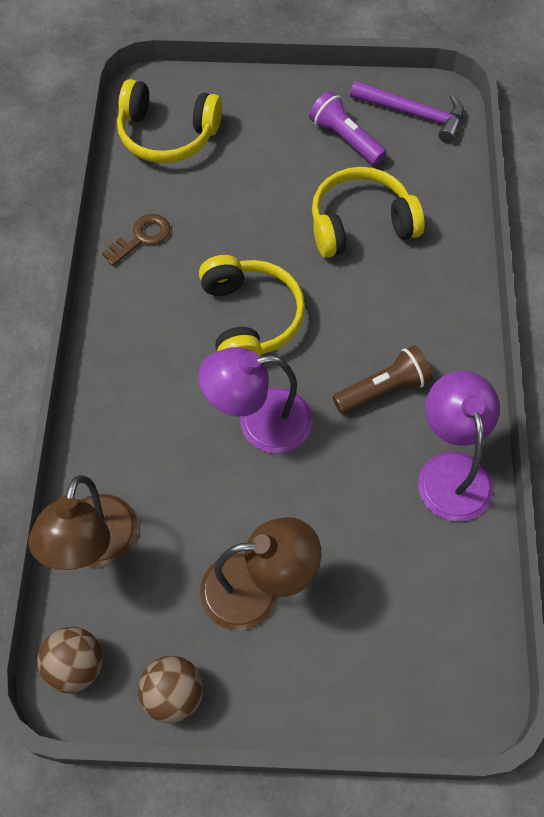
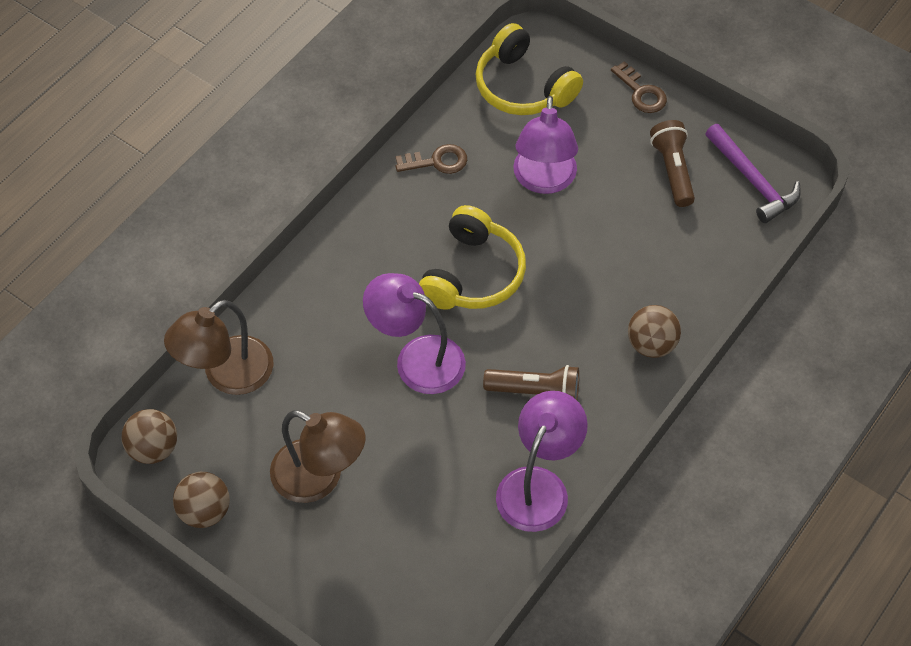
camera: 35 degrees right, 5 degrees down
(247, 204) = (544, 180): none -> purple lamp
(270, 89) = (641, 92): none -> brown key
(345, 139) = (672, 170): purple flashlight -> brown flashlight
(361, 224) = (627, 249): yellow headphones -> none
(443, 292) = (651, 344): none -> brown ball

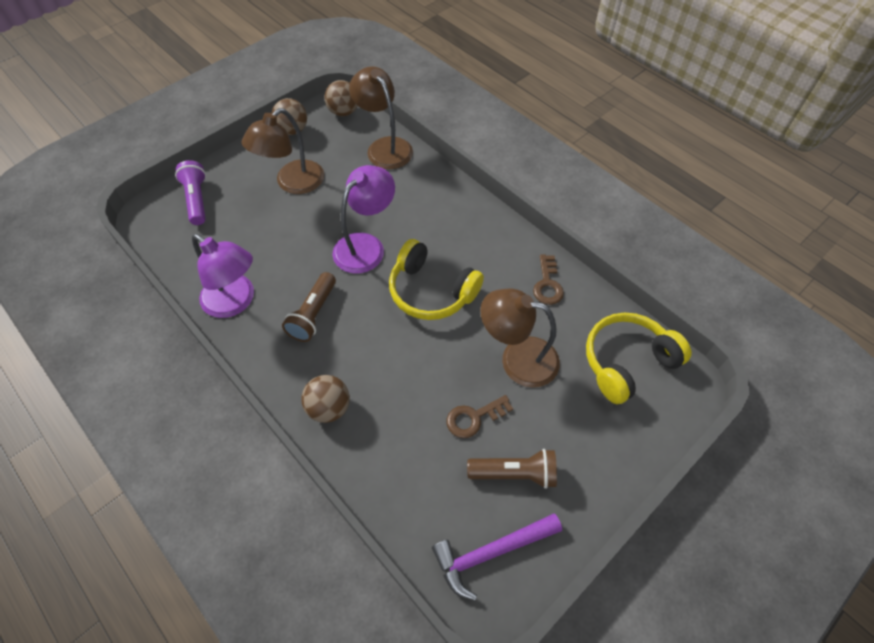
camera: 100 degrees right, 0 degrees up
(374, 600) = (197, 200): none -> purple flashlight
(544, 180) = (517, 358): purple lamp -> brown lamp
(641, 92) = (616, 466): brown key -> brown key (474, 418)

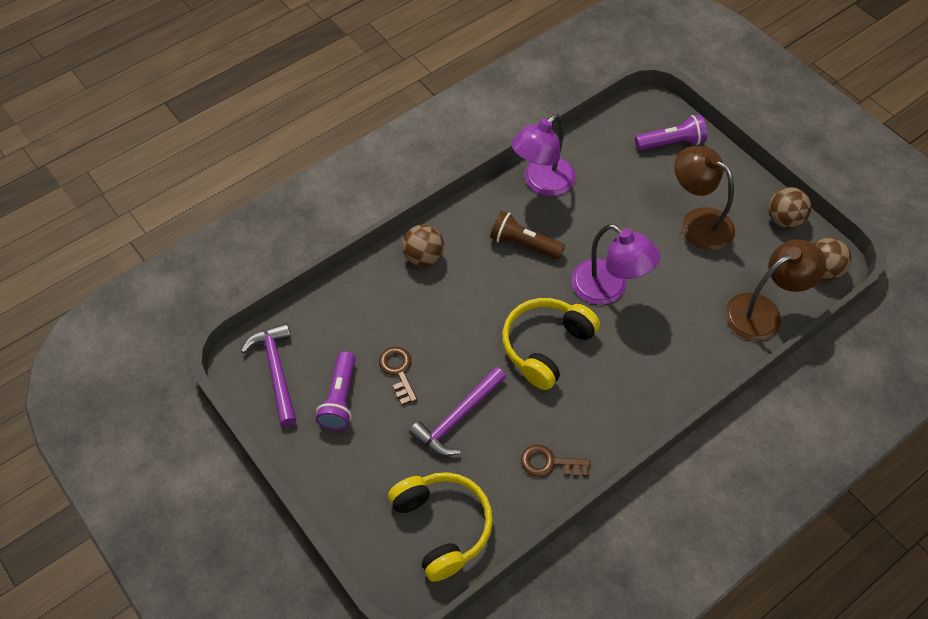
camera: 95 degrees right, 0 degrees up
(514, 473) = (340, 398): brown flashlight -> purple flashlight
(517, 358) = (457, 418): brown lamp -> purple hammer

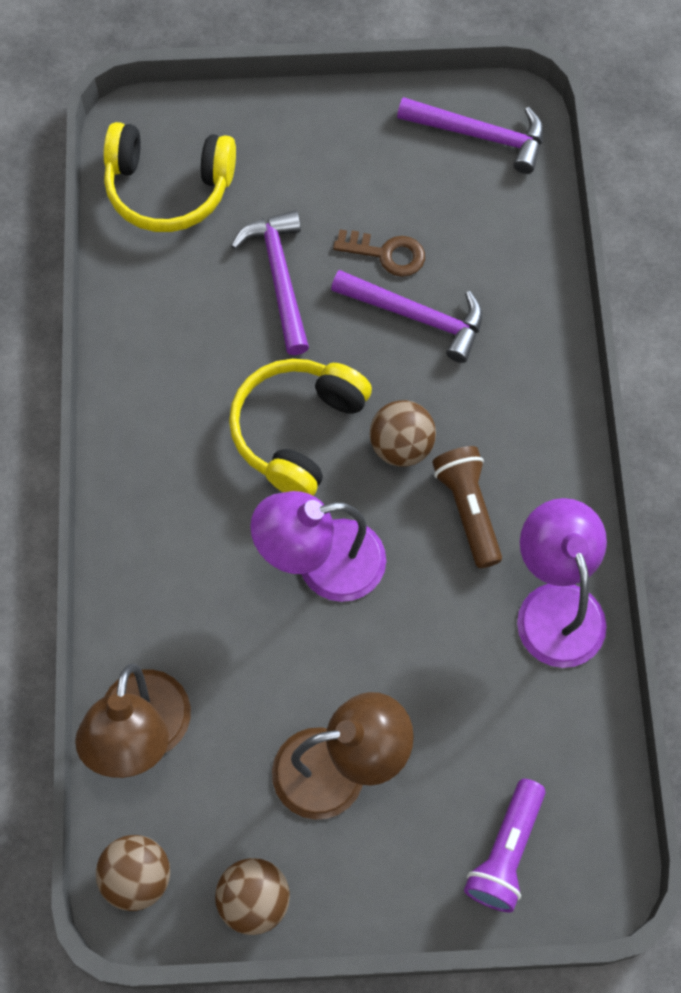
camera: 125 degrees right, 10 degrees up
(340, 398) = (396, 178): purple flashlight -> none
(423, 257) = (533, 377): brown ball -> brown ball (401, 446)
(428, 331) = (416, 317): none -> purple hammer
(524, 244) = (468, 510): brown flashlight -> brown flashlight turned 75 degrees counterclockwise
(546, 346) = (297, 431): yellow headphones -> yellow headphones turned 135 degrees counterclockwise
(549, 463) = (152, 334): brown key -> none

